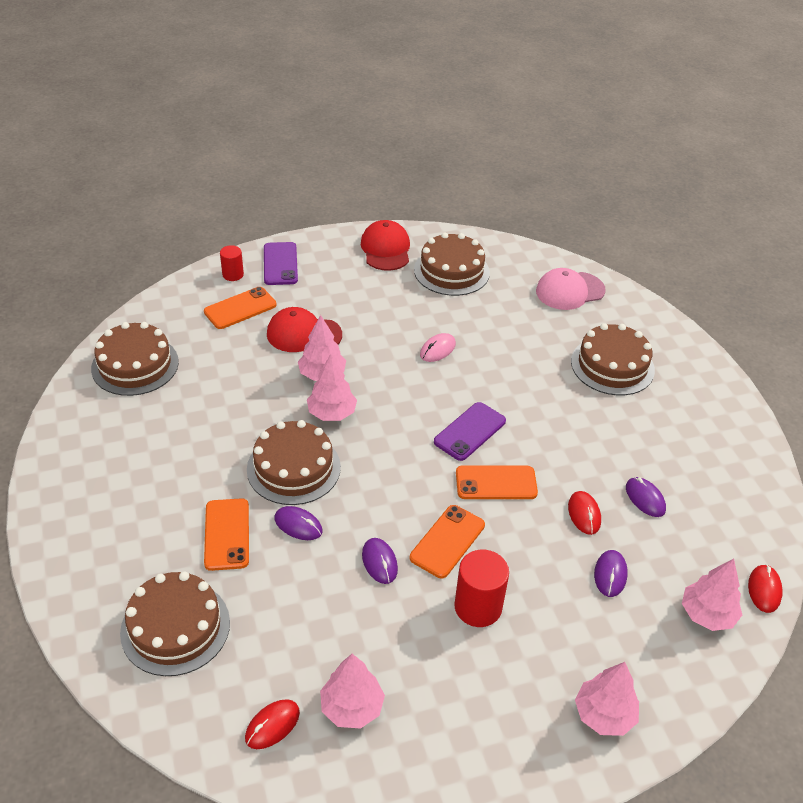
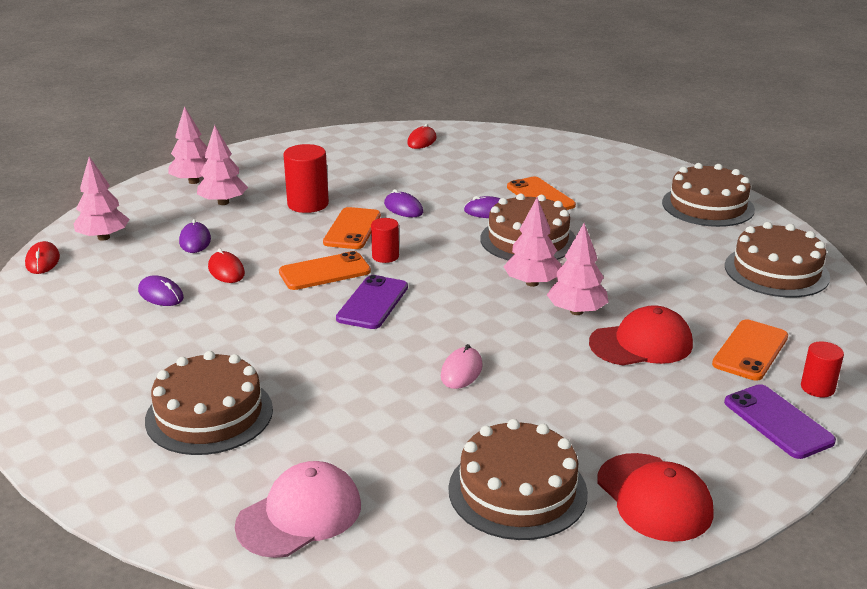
camera: 160 degrees right, 15 degrees down
(175, 627) = (525, 157): brown cake -> brown cake (708, 206)
(351, 707) = (375, 154): pink tree -> pink tree (223, 202)
(434, 487) = (385, 256): none -> red cylinder

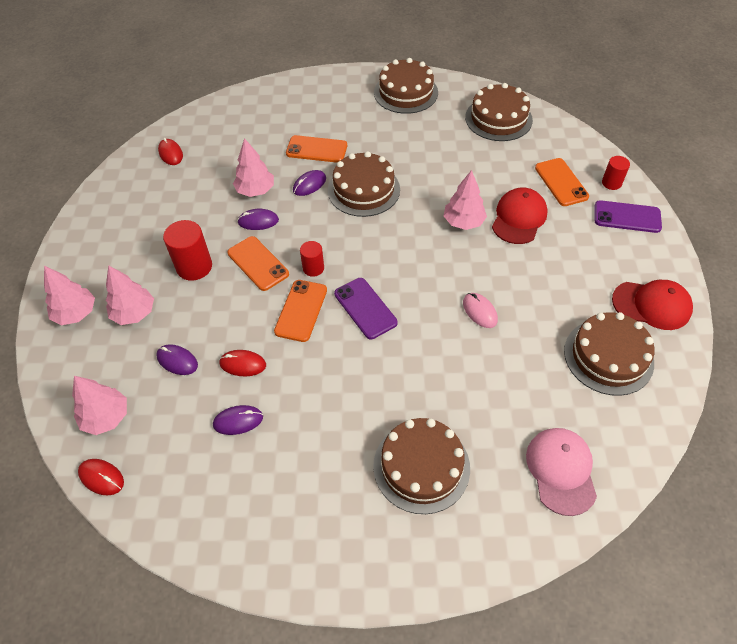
camera: 50 degrees left, 25 degrees up
(532, 283) = (415, 220): pink tree -> pink tree (255, 190)

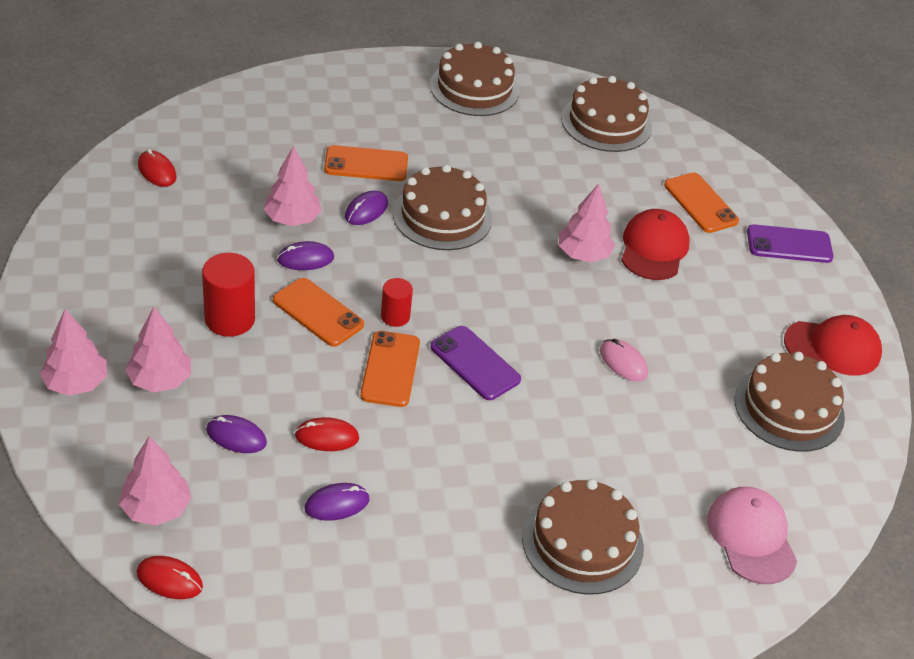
camera: 15 degrees left, 10 degrees down
(611, 183) = (764, 203): red cylinder -> none

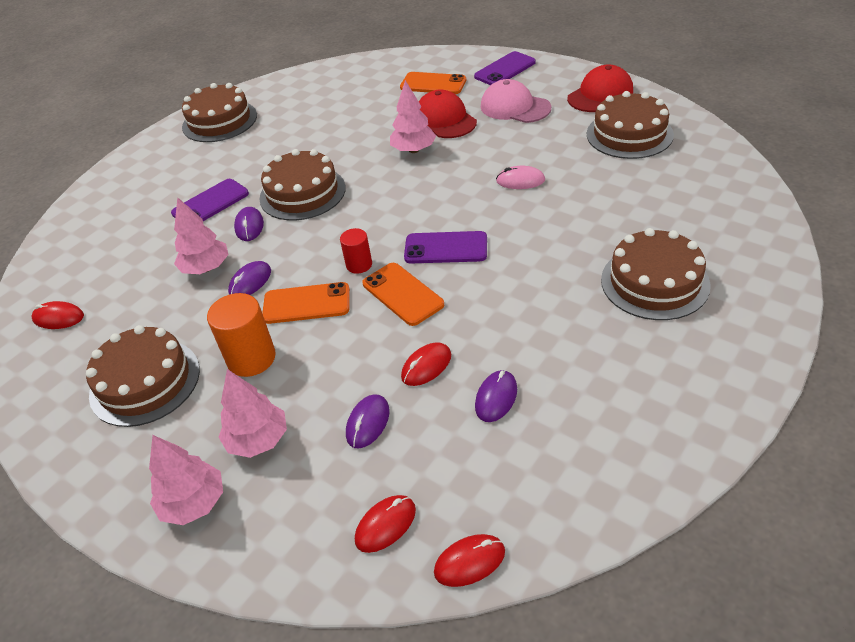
camera: 35 degrees left, 0 degrees up
(156, 509) = (385, 525): pink tree -> red mouse
(229, 319) = (251, 358): red cylinder -> orange cylinder
(236, 436) = (368, 423): purple mouse -> purple mouse turned 45 degrees counterclockwise
(366, 164) = (210, 203): orange phone -> purple phone
(606, 122) = (323, 85): brown cake -> brown cake (145, 382)
(751, 537) = (718, 203): pink cap -> pink cap (515, 107)

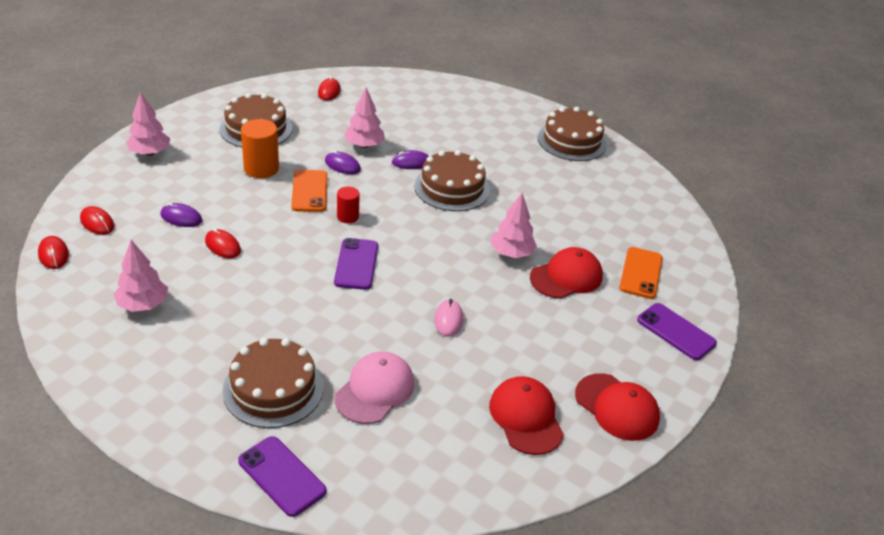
camera: 80 degrees right, 5 degrees down
(210, 203) = (445, 143): purple phone -> purple phone (282, 476)
(258, 440) = (187, 173): pink tree -> pink tree (143, 304)
(402, 294) = (305, 238): orange phone -> none
(496, 398) = (178, 277): purple mouse -> none
(515, 107) = (589, 331): pink cap -> pink cap (375, 390)
(629, 134) = (526, 417): brown cake -> red cap

